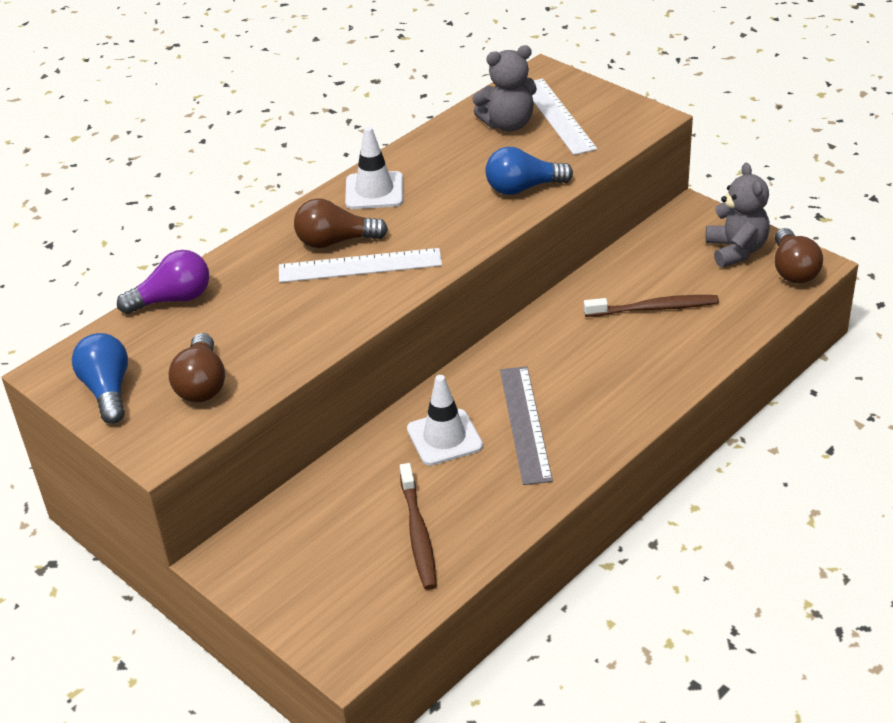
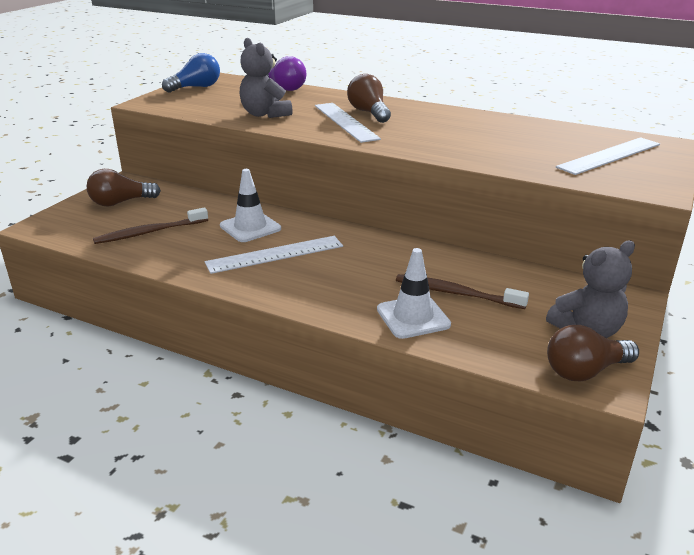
camera: 70 degrees right, 10 degrees down
(202, 384) = (206, 103): brown light bulb -> brown light bulb (120, 202)
(374, 191) = (437, 115): white traffic cone -> white traffic cone (413, 317)
(508, 124) = (573, 141): grey teddy bear -> grey teddy bear (265, 114)
(523, 188) = (486, 155): blue light bulb -> none
(524, 424) = (275, 254): grey ruler -> white ruler
(654, 308) = (456, 293): brown toothbrush -> brown toothbrush turned 135 degrees clockwise

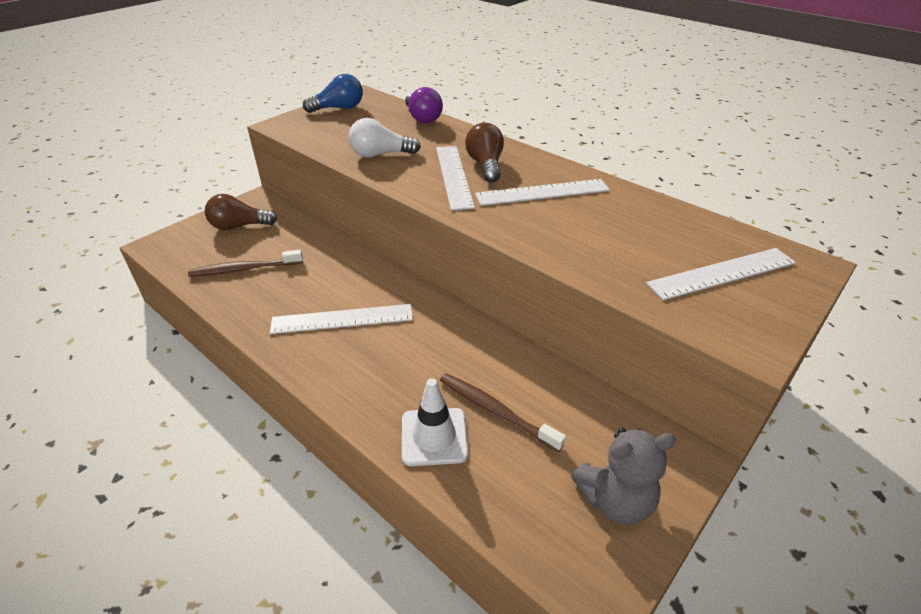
camera: 15 degrees right, 10 degrees up
(250, 227) = (337, 278): white traffic cone -> none
(265, 114) = (380, 154): grey teddy bear -> white light bulb
(432, 125) = (542, 192): none -> white ruler
(585, 371) = (583, 566): brown light bulb -> none

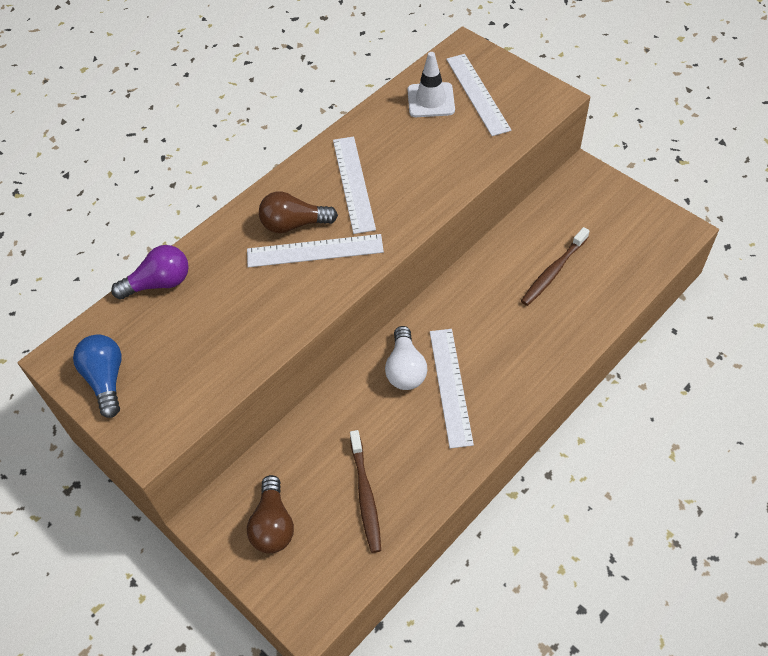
camera: 85 degrees left, 15 degrees up
(380, 154) = (256, 319): white light bulb -> white light bulb (405, 369)
(434, 437) = (581, 309): white traffic cone -> white traffic cone (431, 100)
(615, 500) = (620, 213): grey teddy bear -> none

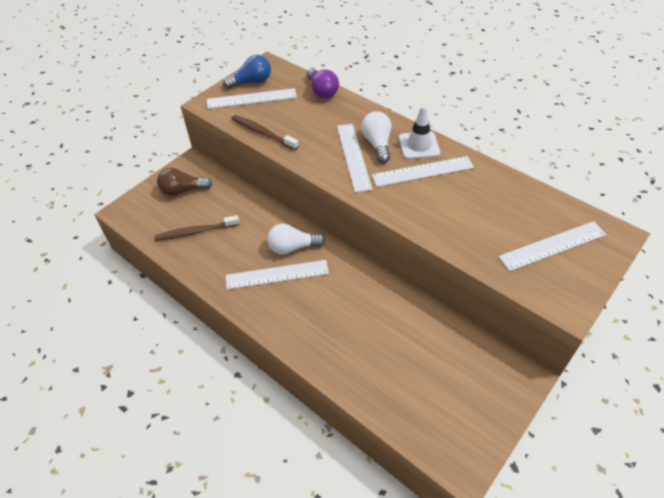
camera: 85 degrees right, 5 degrees down
(152, 377) = (251, 98): none -> white ruler
(294, 224) = (377, 144): brown light bulb -> white light bulb
(431, 100) = (533, 213): white traffic cone -> white traffic cone (419, 145)
(553, 271) = (394, 346): brown toothbrush -> brown toothbrush (263, 133)

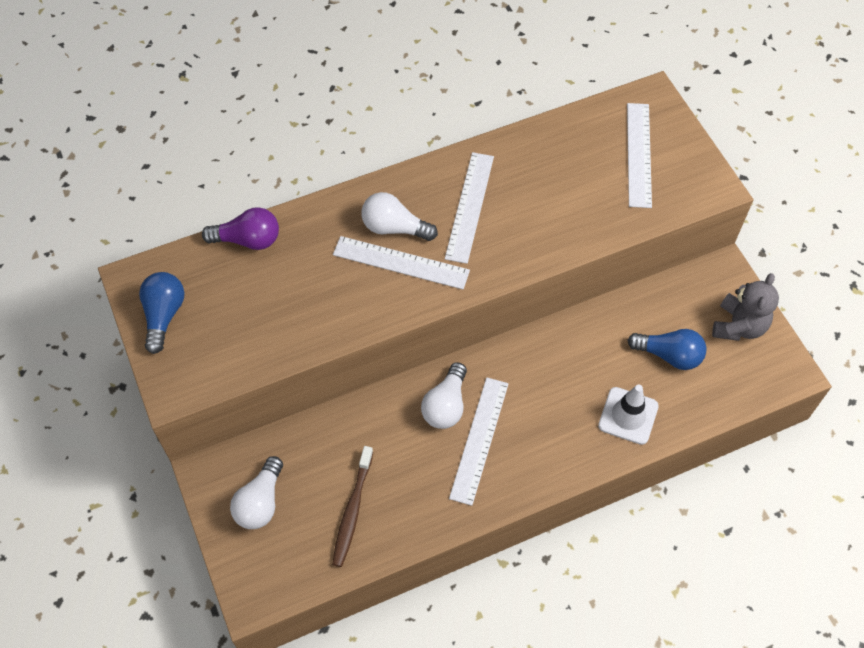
camera: 65 degrees left, 10 degrees up
(183, 190) = (260, 502): brown light bulb -> white light bulb
(251, 98) = (203, 329): white ruler -> none
(263, 133) = (289, 343): brown toothbrush -> none
(417, 365) = (669, 355): none -> blue light bulb
(419, 145) = (424, 188): white traffic cone -> white traffic cone (628, 416)
(479, 407) = (738, 326): none -> grey teddy bear

